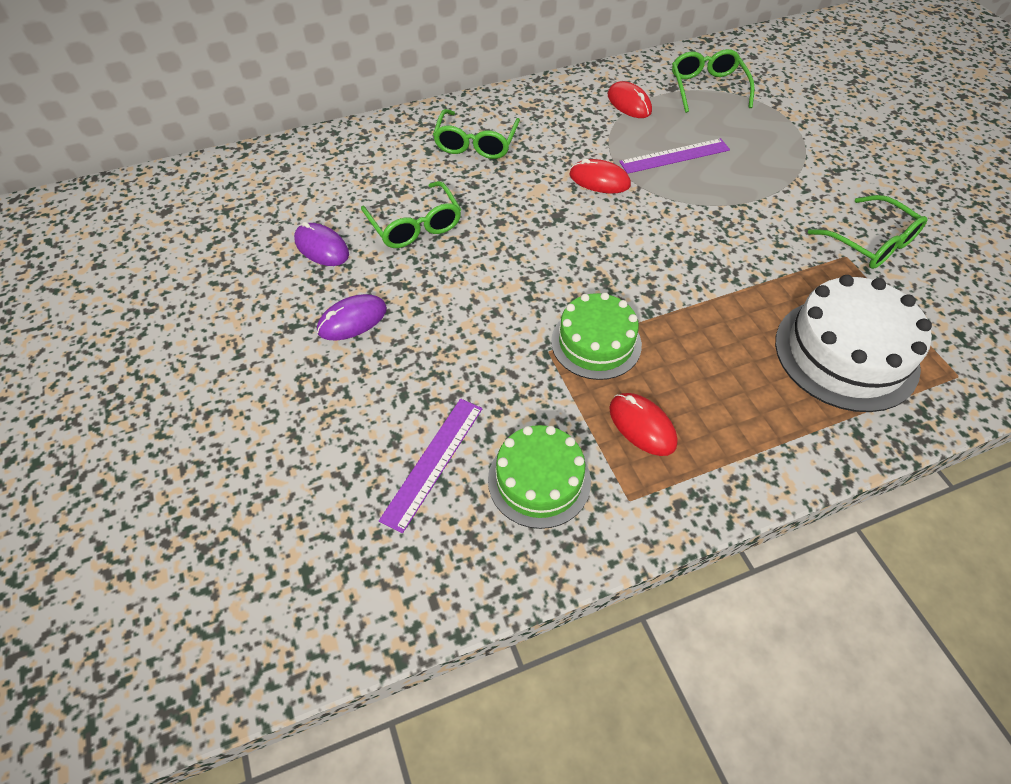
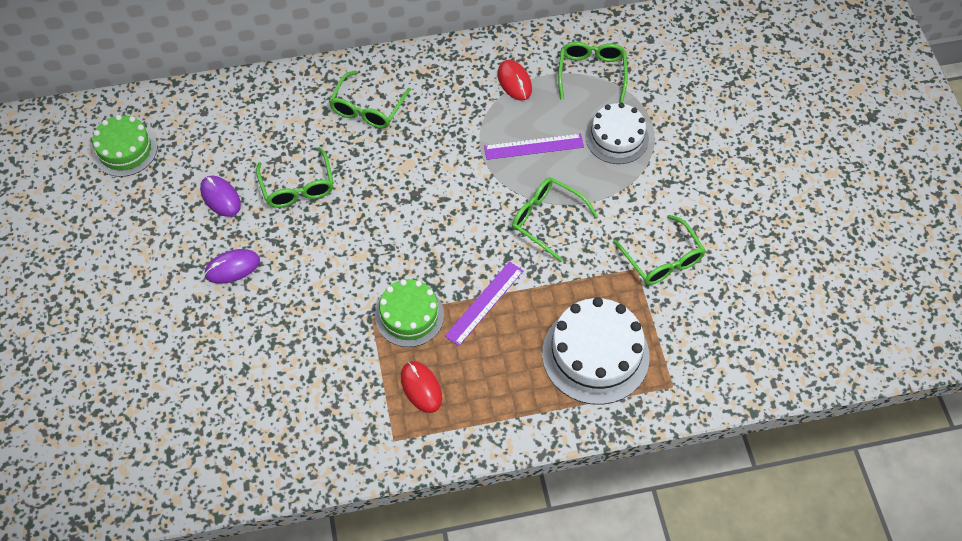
camera: 10 degrees right, 5 degrees up
(433, 462) = (267, 390): purple ruler -> purple ruler (484, 303)
(539, 480) = (336, 416): green cake -> green cake (125, 150)
(599, 180) = (461, 163): red mouse -> none
(720, 221) = (546, 219): none -> green glasses
(761, 138) = (617, 138): none -> white cake

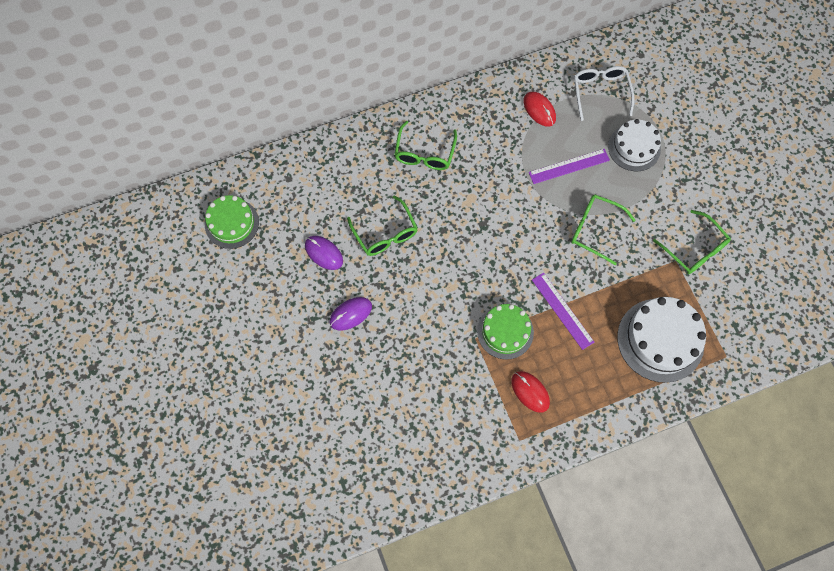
camera: 10 degrees left, 10 degrees up
(484, 303) = (562, 310): purple ruler -> purple ruler turned 60 degrees counterclockwise
(592, 73) = (600, 92): green glasses -> white glasses

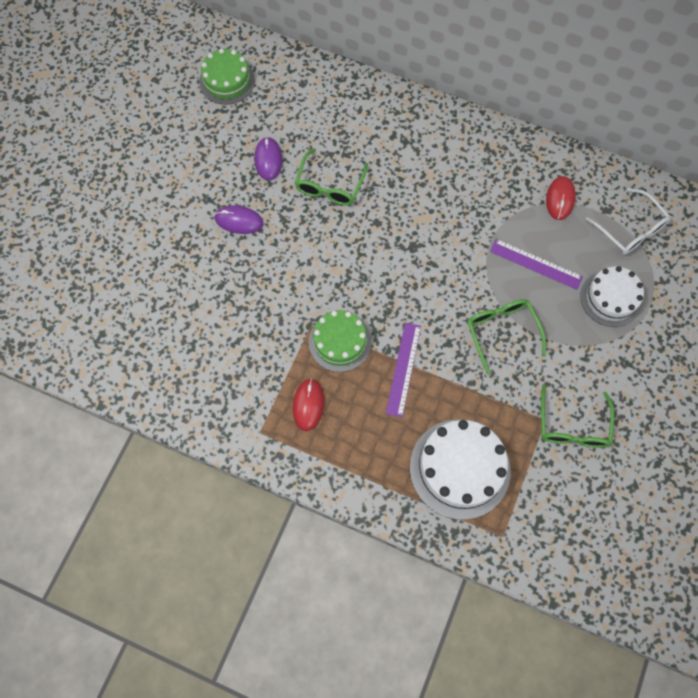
camera: 45 degrees right, 0 degrees up
(424, 153) = (426, 153): green glasses -> none
(600, 92) = (630, 229): white glasses -> white glasses turned 105 degrees clockwise

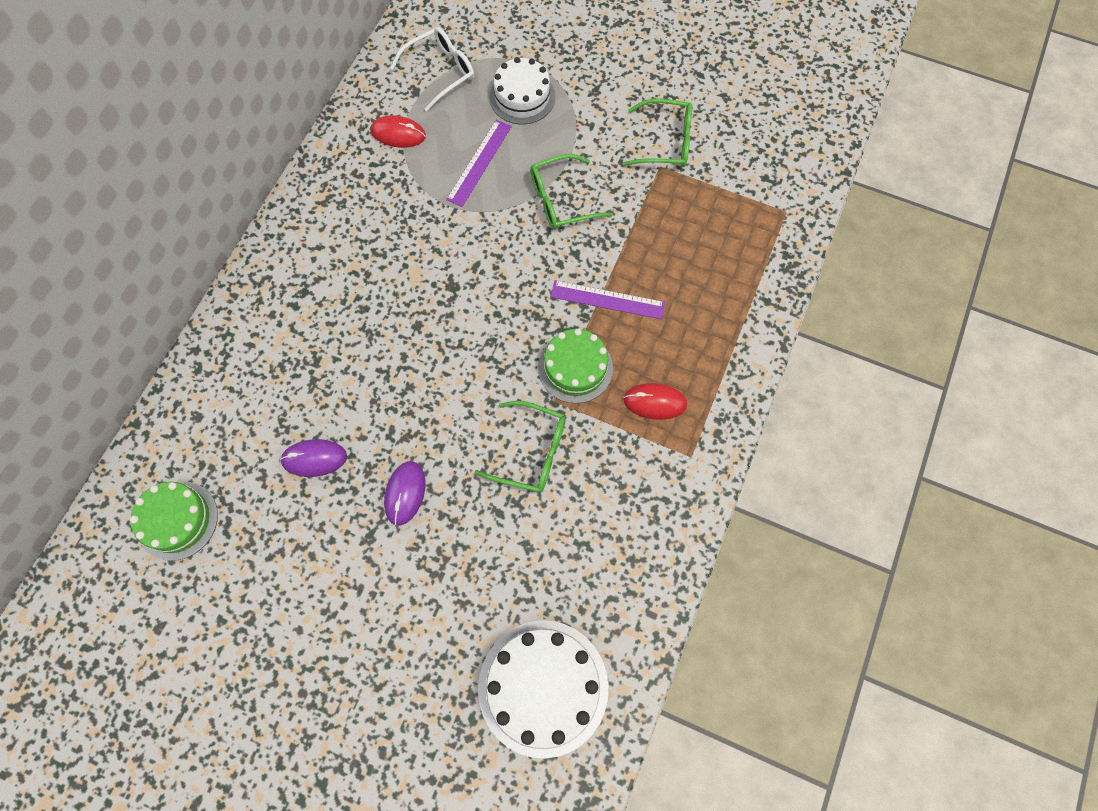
camera: 90 degrees left, 0 degrees up
(329, 186) = (361, 381): green glasses -> green glasses (531, 452)
(460, 468) = (718, 247): white cake -> white cake (543, 687)

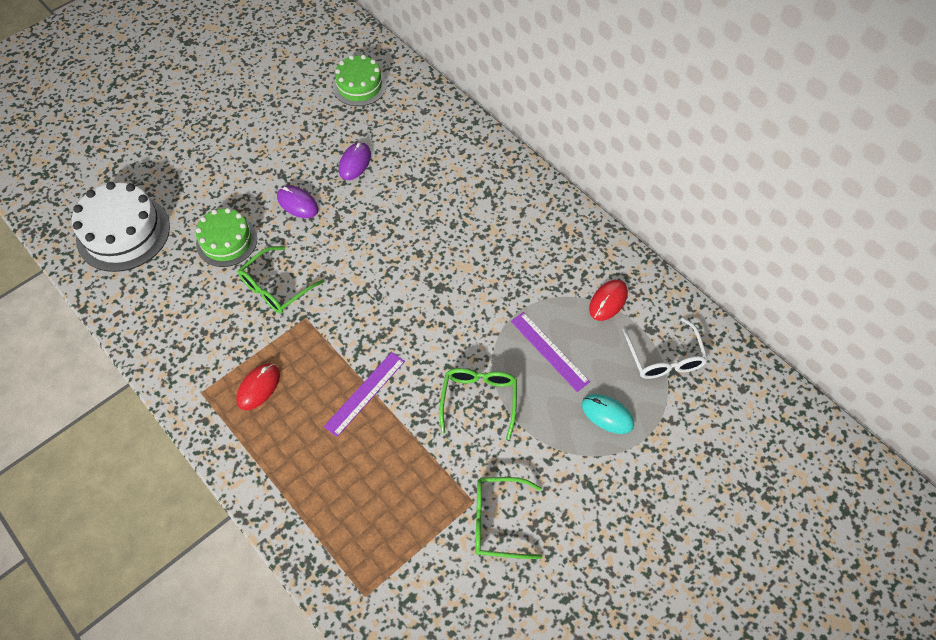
camera: 115 degrees right, 10 degrees down
(522, 97) = (607, 414): white cake -> turquoise mouse
(575, 368) = (321, 344): green cake -> green cake (226, 241)
(665, 142) = (498, 521): green glasses -> green glasses turned 60 degrees clockwise

